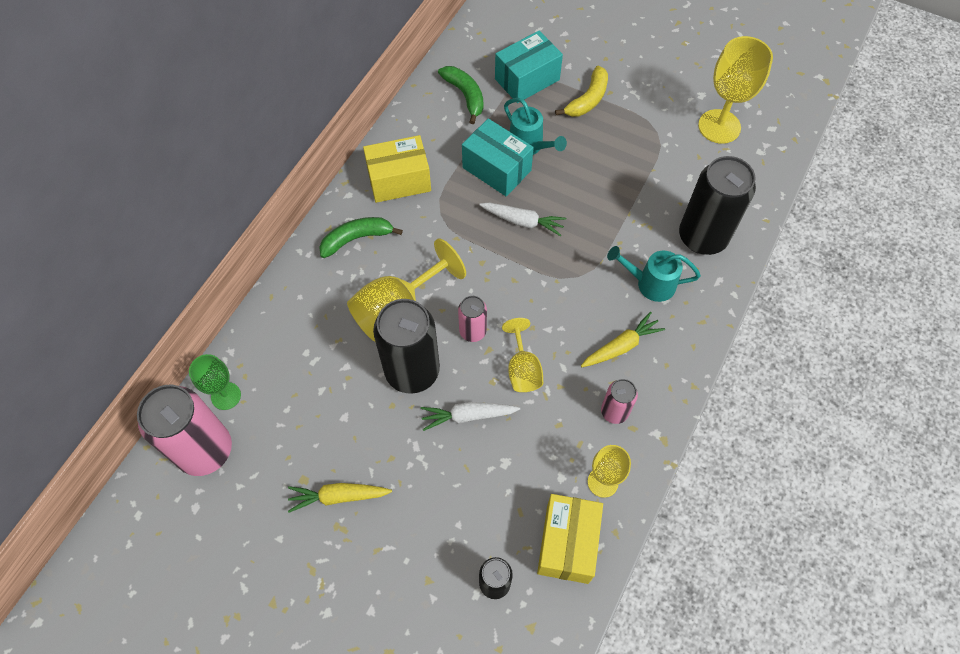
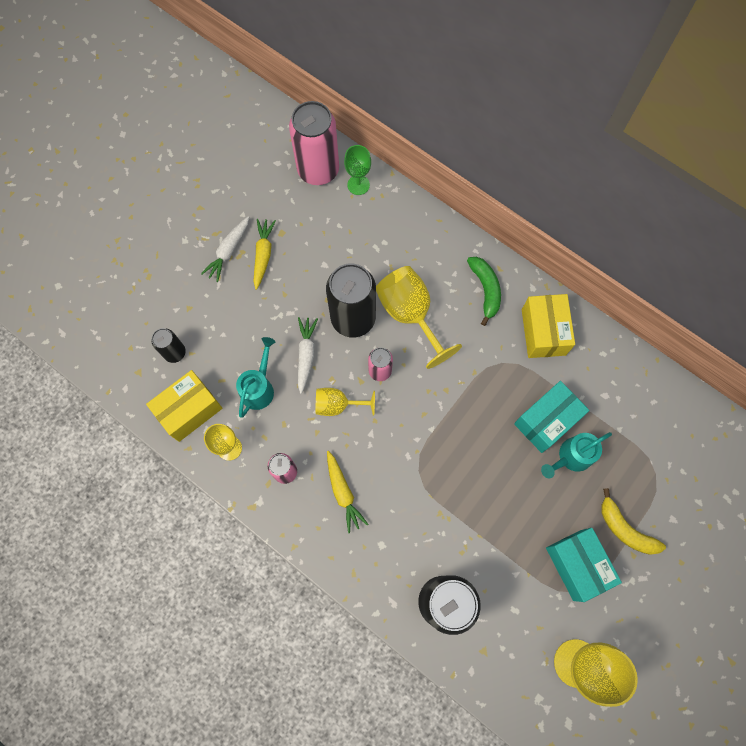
camera: 100 degrees right, 10 degrees up
(465, 95) = (640, 407): green banana -> none
(523, 221) = (484, 434): white carrot -> white carrot (228, 251)
(527, 79) = (657, 472): turquoise box -> turquoise box (577, 565)
(567, 543) = (189, 410): yellow box -> yellow box turned 60 degrees counterclockwise
(650, 283) = (400, 535): turquoise watering can -> turquoise watering can (259, 388)

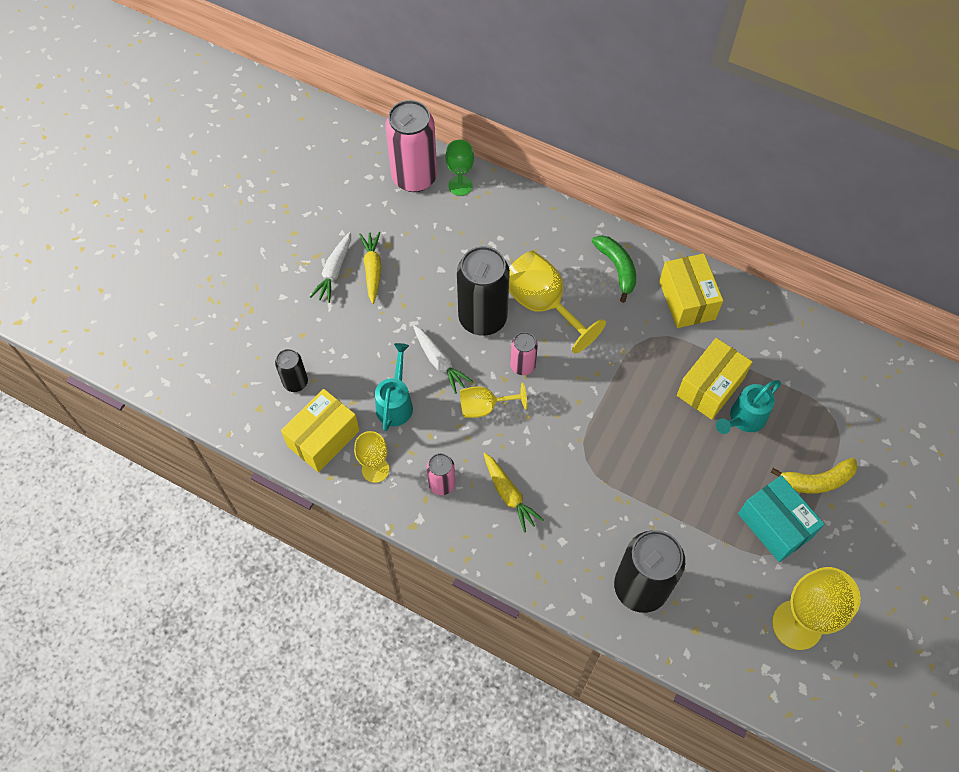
camera: 10 degrees left, 10 degrees down
(306, 355) = (439, 362): white carrot -> white carrot turned 150 degrees clockwise
(546, 421) = (710, 387): turquoise box -> yellow box
(625, 529) = (816, 481): yellow banana -> yellow banana turned 45 degrees counterclockwise

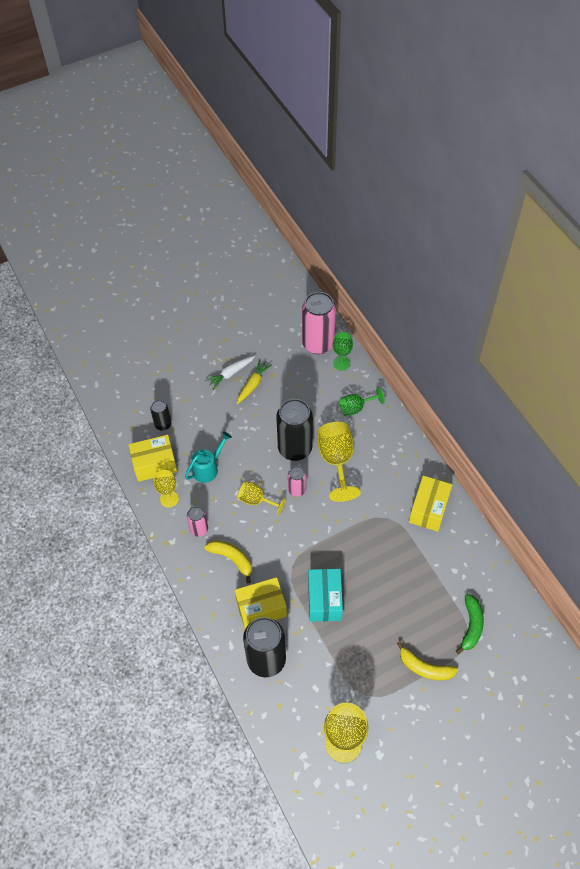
camera: 35 degrees right, 5 degrees down
(439, 362) = (250, 460): white carrot -> none
(509, 495) = (232, 559): yellow carrot -> yellow banana
(518, 229) = (356, 408): none -> green goblet
(617, 268) = (399, 465): green banana -> green banana (471, 626)
(710, 387) = (401, 570): yellow box -> yellow box (261, 608)
(744, 419) = (408, 602): turquoise watering can -> none
(775, 525) = (376, 677): turquoise box -> turquoise box (324, 600)

